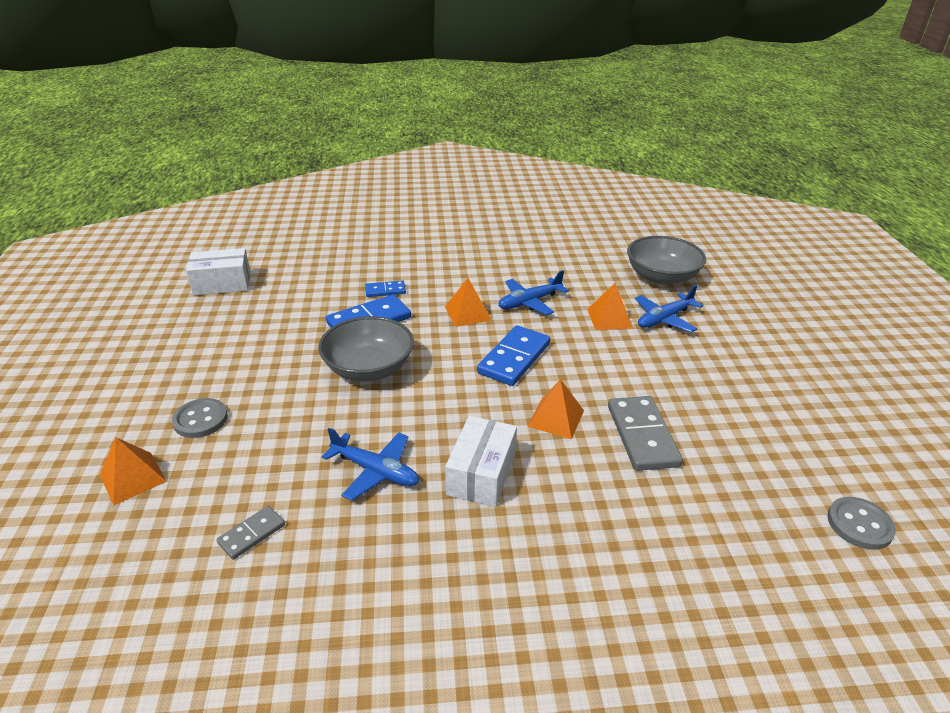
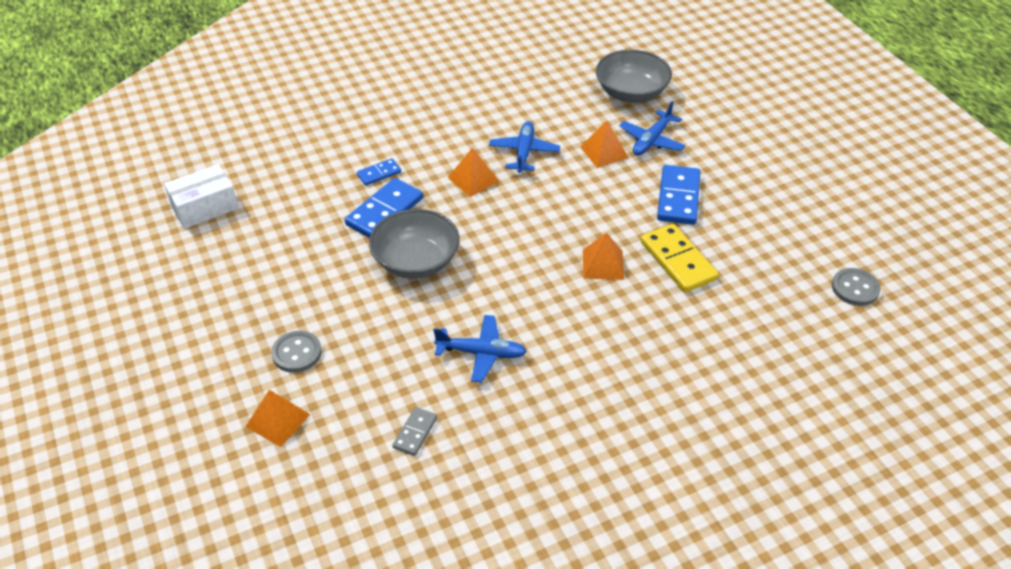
camera: 20 degrees left, 10 degrees up
(481, 474) = (568, 330): white box -> none
(514, 358) = (540, 216): blue domino -> blue domino (678, 197)
(529, 302) = (524, 152): blue plane -> blue plane turned 150 degrees clockwise
(642, 436) = (677, 261): grey domino -> yellow domino

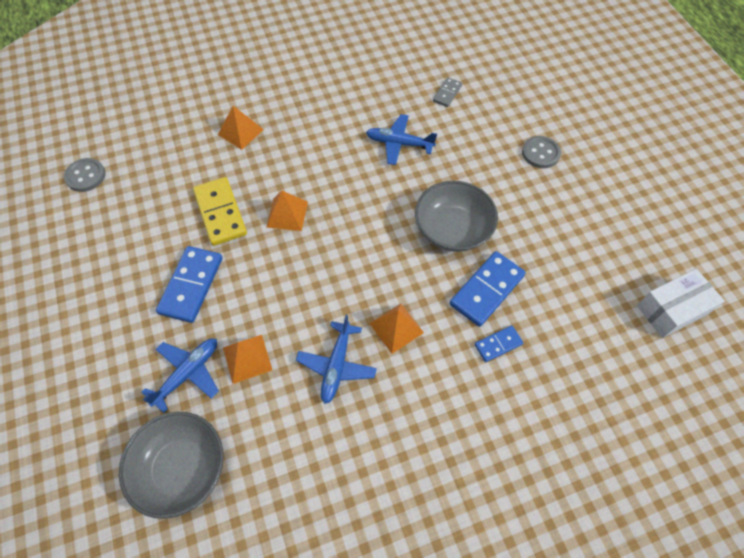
camera: 175 degrees left, 15 degrees up
(277, 420) = (542, 107): orange pyramid -> orange pyramid (240, 132)

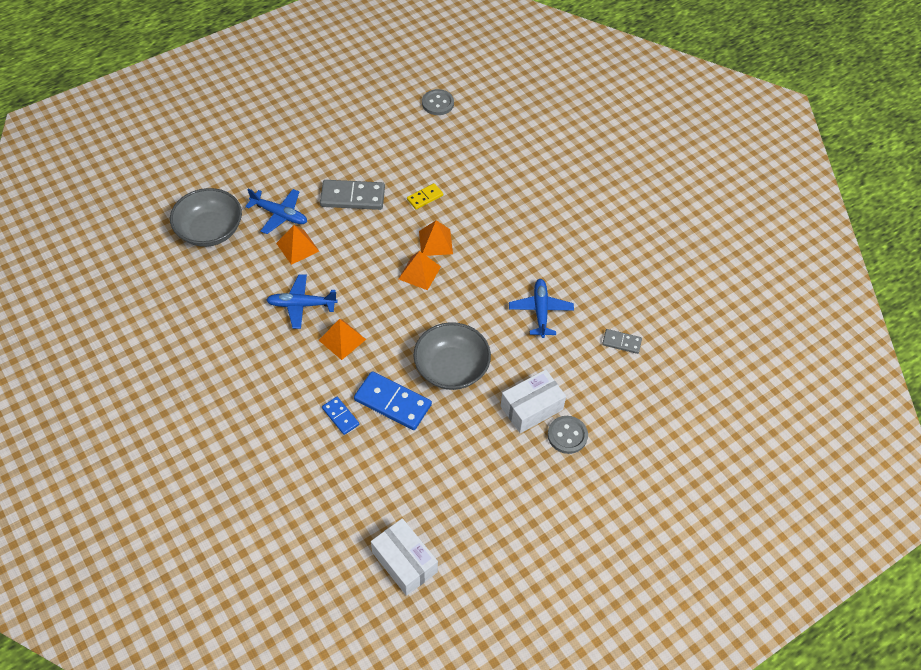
camera: 75 degrees right, 5 degrees down
(191, 285) = (352, 197): blue domino -> grey domino
(221, 213) = (425, 197): yellow domino -> yellow domino, size x0.54
(240, 132) = (515, 189): orange pyramid -> orange pyramid (419, 272)
(508, 173) = (531, 408): none -> white box

